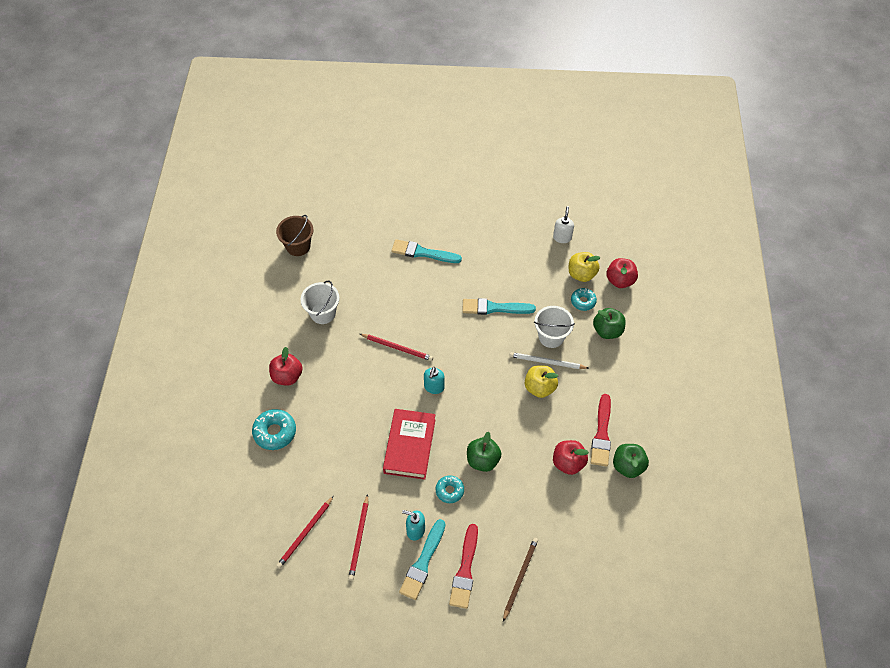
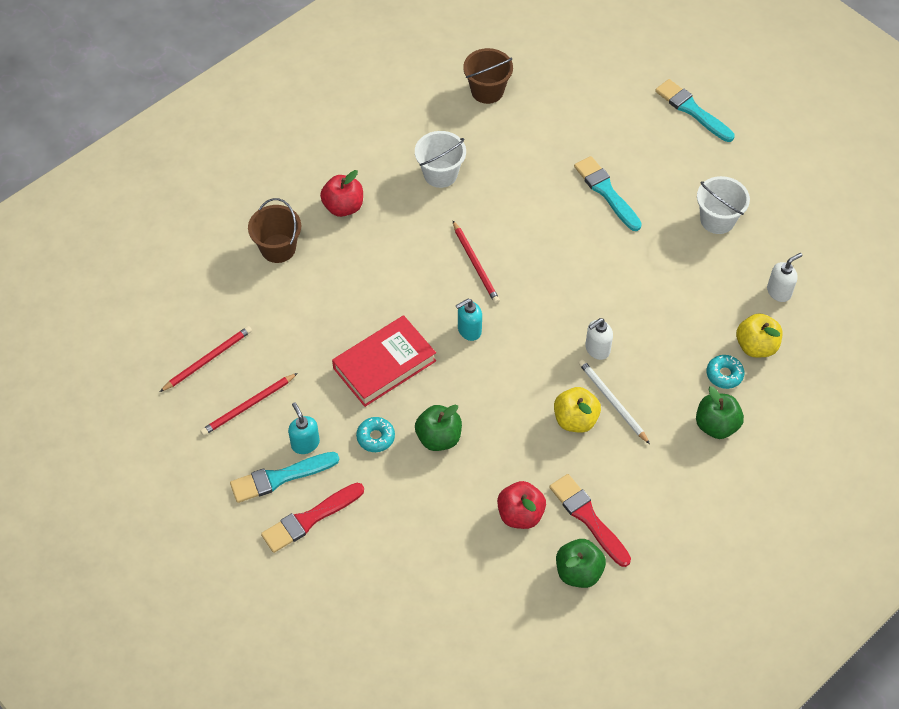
camera: 45 degrees right, 0 degrees up
(275, 432) = (278, 248): turquoise donut -> brown bucket
(305, 533) = (208, 359): red pencil -> red pencil turned 150 degrees clockwise
(494, 308) = (619, 305): turquoise brush -> turquoise brush (692, 110)
(509, 341) = (597, 349): none -> white soap dispenser
(520, 578) = (352, 573): brown pencil -> none
(551, 336) = (646, 381): white bucket -> white bucket (717, 220)
(601, 433) = (588, 518): red brush -> red brush turned 90 degrees clockwise
(620, 280) = (793, 387): red apple -> none

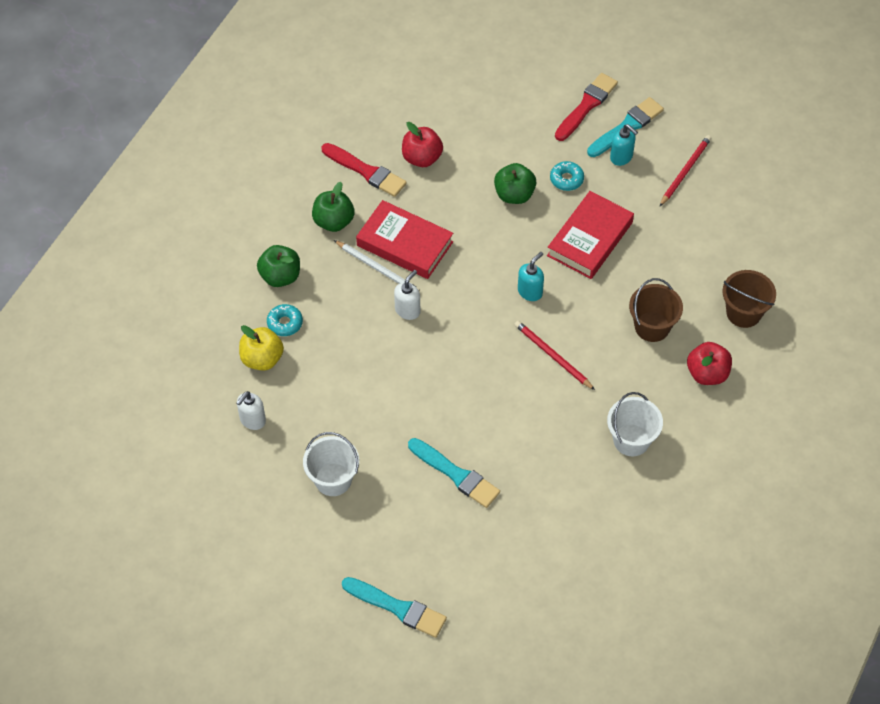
camera: 160 degrees right, 0 degrees up
(208, 359) = (742, 197): red pencil -> none
(487, 91) = (630, 557): brown bucket -> brown bucket (652, 327)
(575, 419) = (404, 244): yellow apple -> red book
(578, 572) = (360, 131): green apple -> green apple (333, 221)

